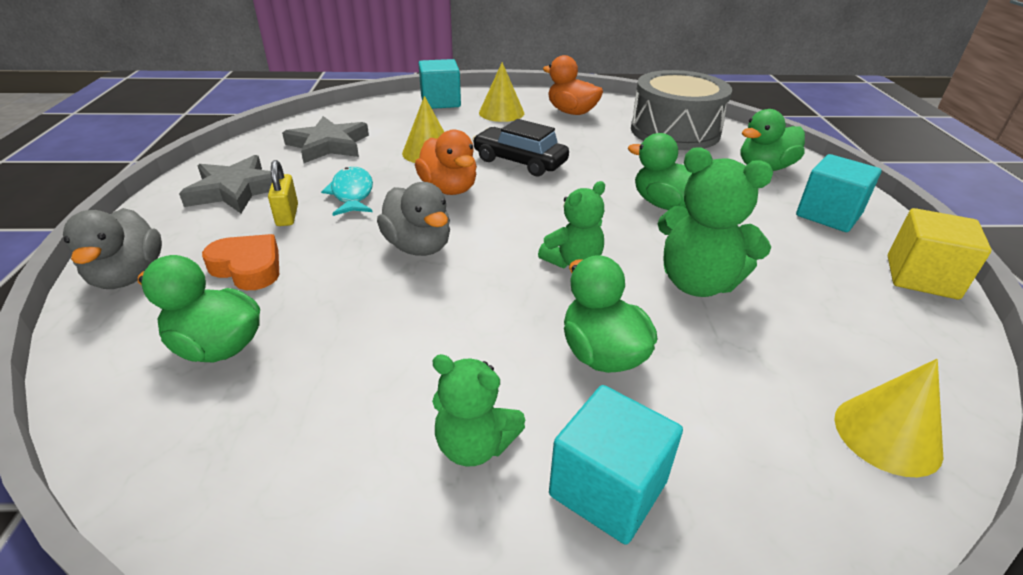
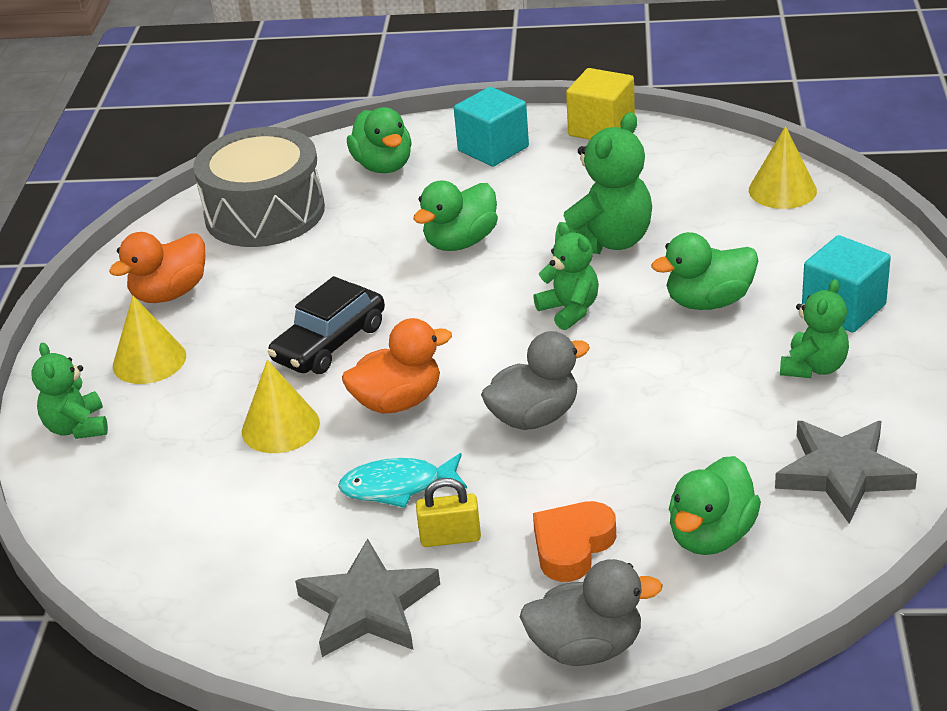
camera: 80 degrees left, 0 degrees up
(328, 145) = (227, 535): grey star -> grey star (842, 473)
(440, 102) = (77, 427): turquoise cube -> green teddy bear

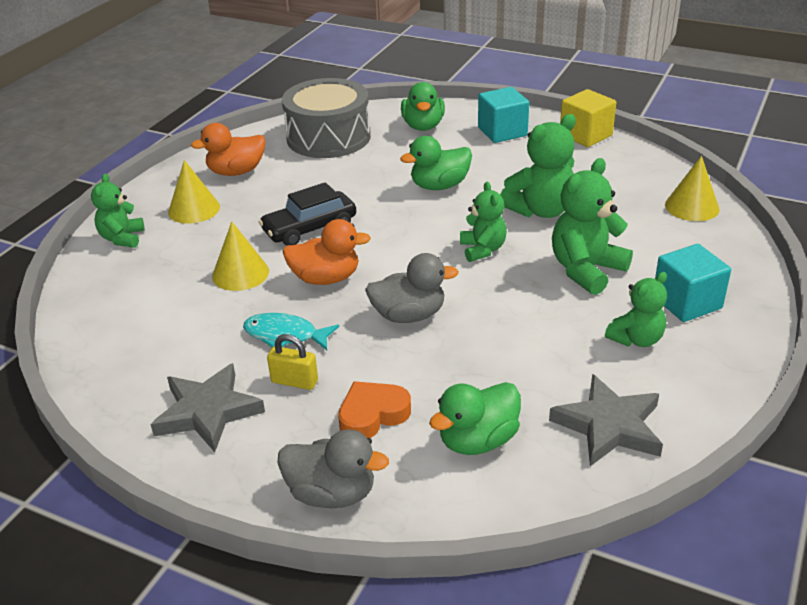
camera: 20 degrees right, 0 degrees up
(708, 302) = (586, 270): green duck -> green teddy bear

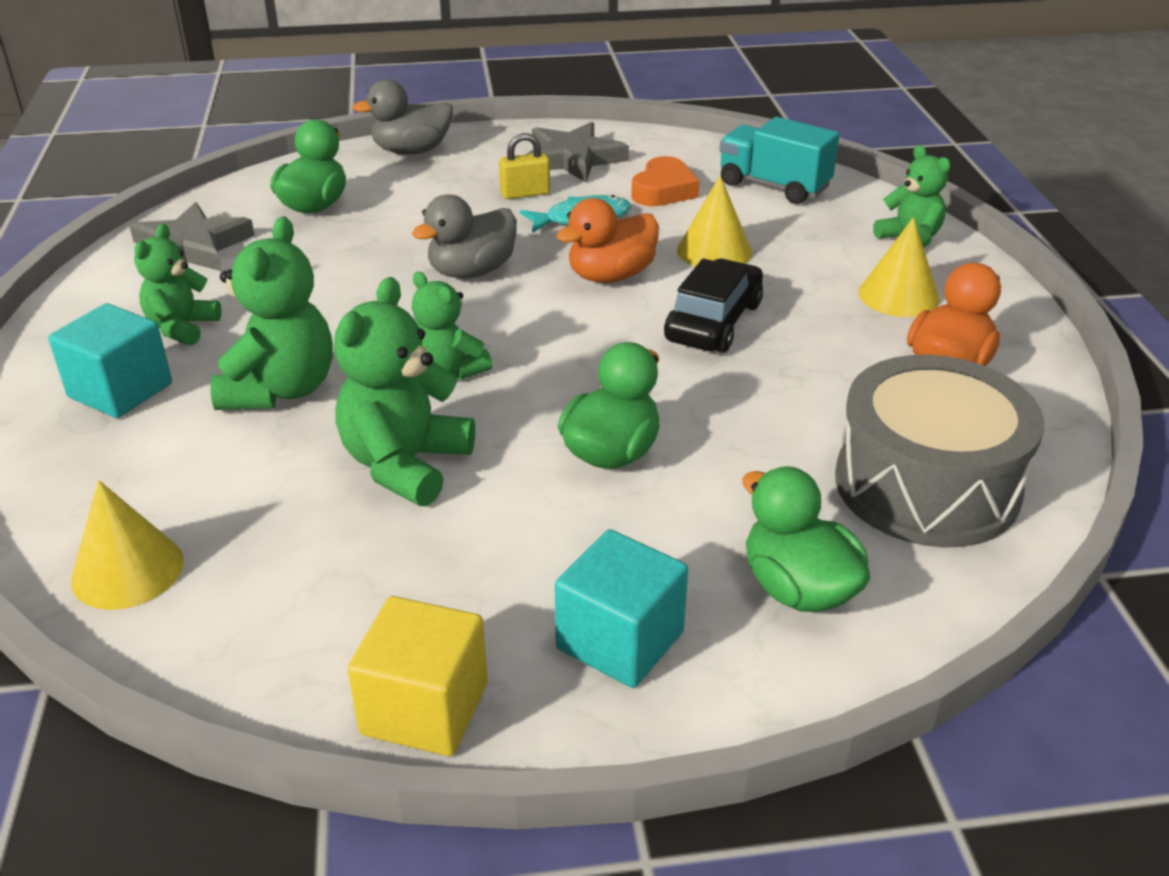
camera: 145 degrees right, 0 degrees up
(116, 313) = (773, 186): none -> turquoise truck
(372, 415) = (426, 195): orange heart -> orange heart (663, 190)

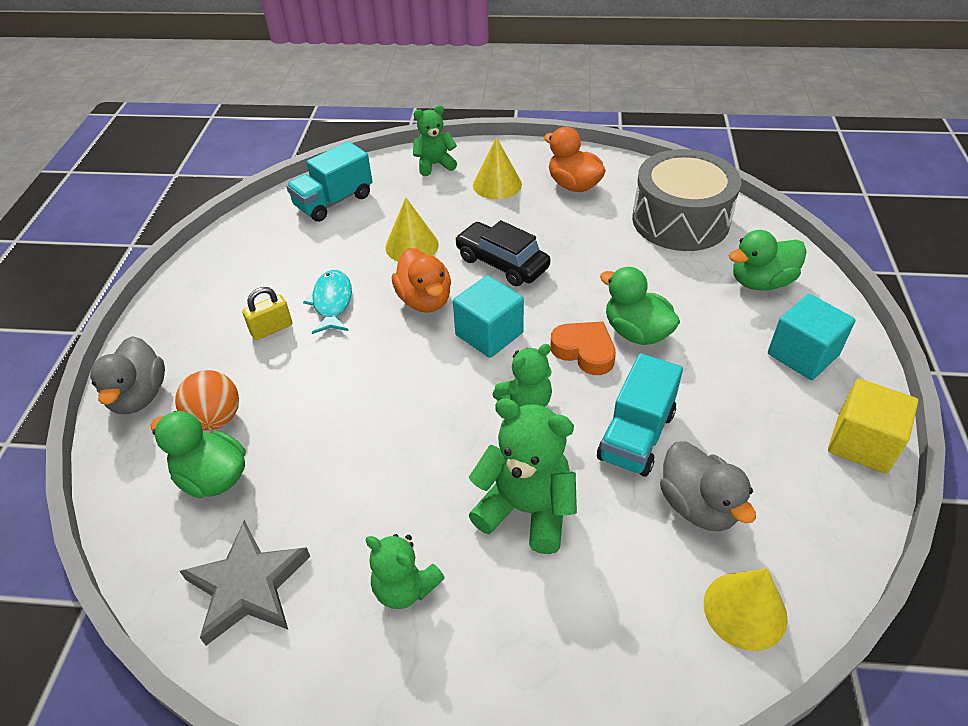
camera: 75 degrees left, 10 degrees up
(120, 390) = (499, 635): turquoise cube -> turquoise cube (489, 334)
(389, 192) = (216, 418): none -> orange ball
(405, 465) = (636, 436): green teddy bear -> turquoise truck
(472, 271) = (386, 375): grey duck -> grey duck (698, 505)
(525, 194) = (271, 329): yellow padlock -> yellow padlock turned 60 degrees clockwise
(573, 159) = (226, 293): grey star -> none
(663, 190) = (310, 253): orange heart -> orange heart (584, 351)

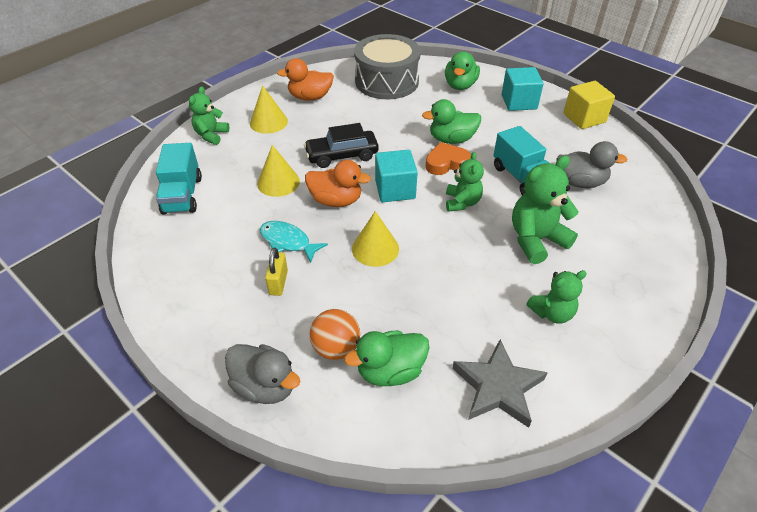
camera: 55 degrees left, 0 degrees up
(745, 610) = (647, 201): yellow cone -> yellow cone (375, 248)

